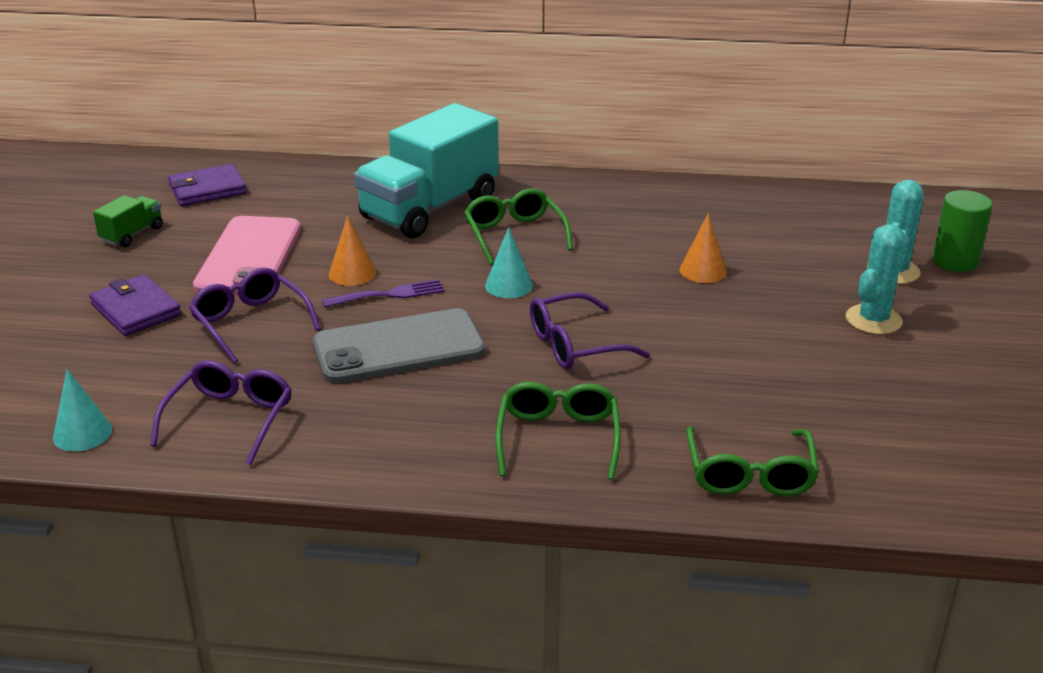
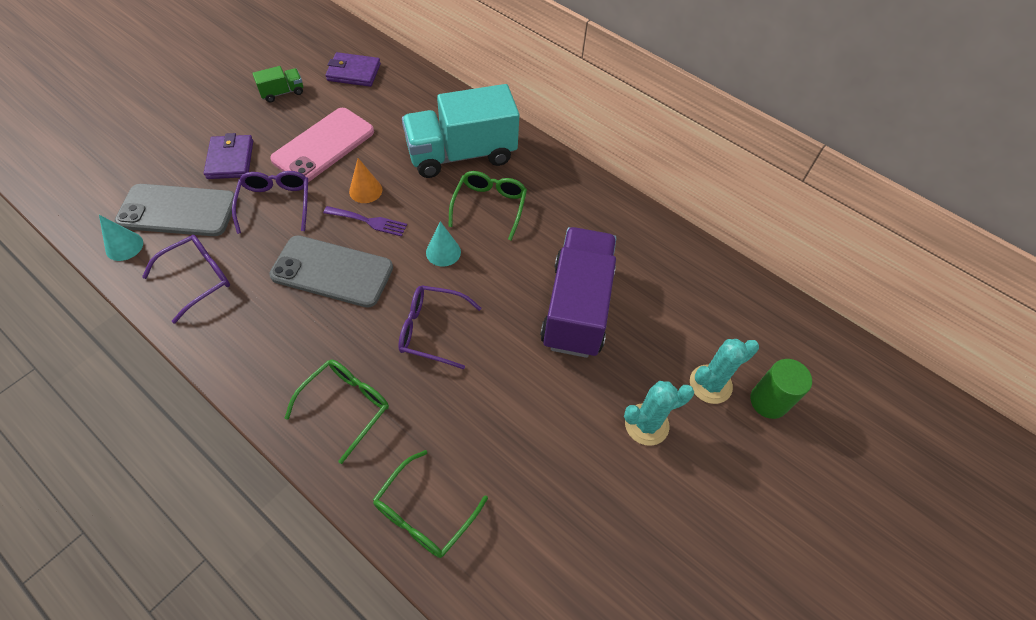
camera: 30 degrees right, 25 degrees up
(120, 376) = (178, 211): none -> grey phone
(703, 270) = (577, 307): orange cone -> purple truck

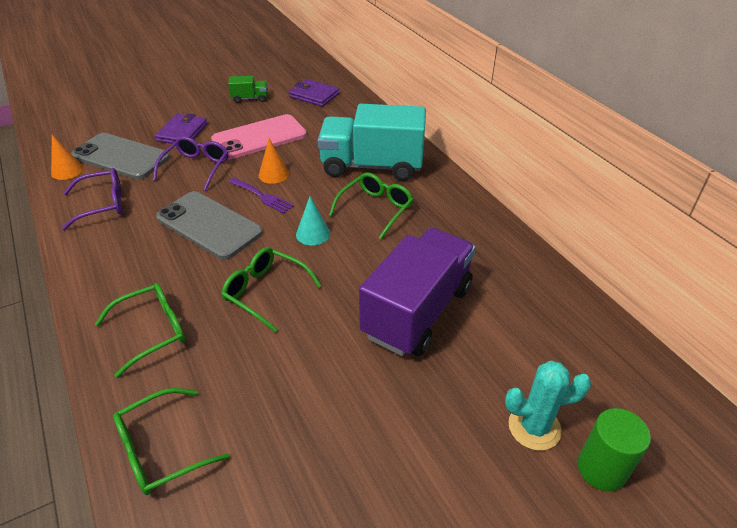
camera: 25 degrees right, 15 degrees down
(124, 246) = (67, 171): turquoise cone -> orange cone
(431, 330) = (265, 292): purple glasses -> green glasses
(646, 424) = (439, 444): turquoise cactus -> none

